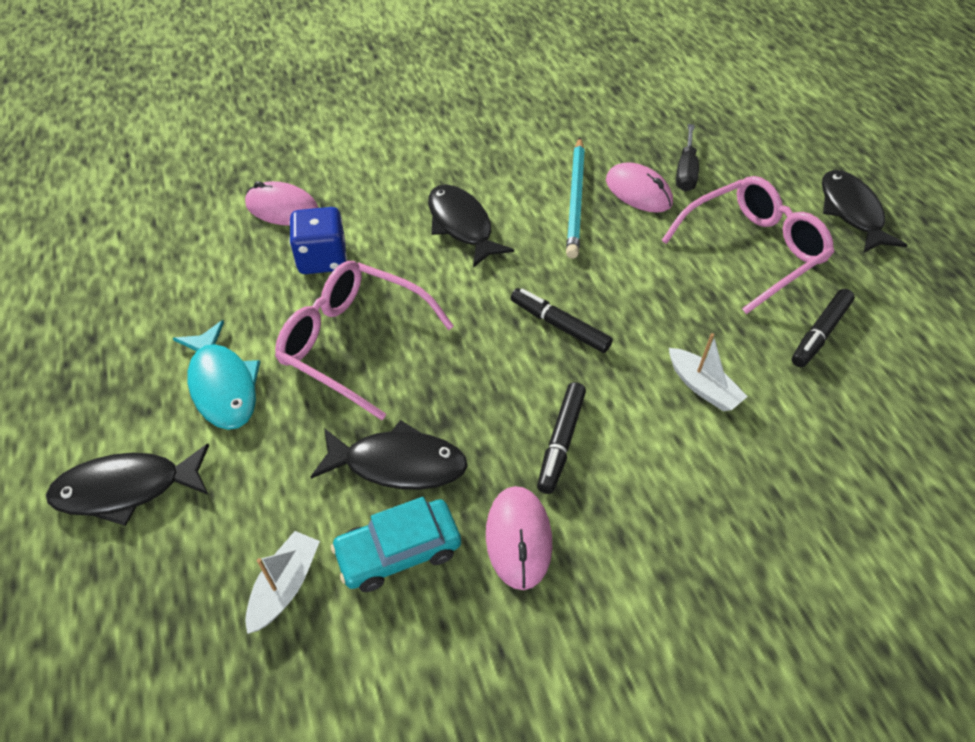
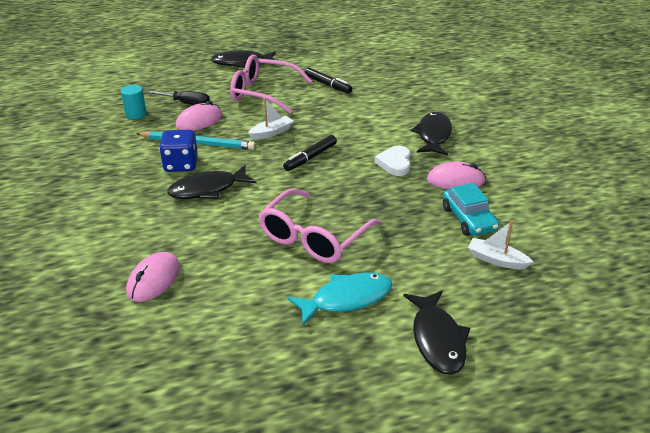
camera: 85 degrees left, 15 degrees down
(322, 259) = (224, 254): blue dice -> blue dice (181, 165)
(398, 464) = (411, 219): black fish -> black fish (433, 135)
(561, 441) = (395, 163): black marker -> white heart
(639, 130) = (136, 114): none -> turquoise cylinder
(702, 387) = (360, 119): white boat -> white boat (271, 132)
(752, 250) = (263, 93): pink glasses -> pink glasses turned 45 degrees counterclockwise

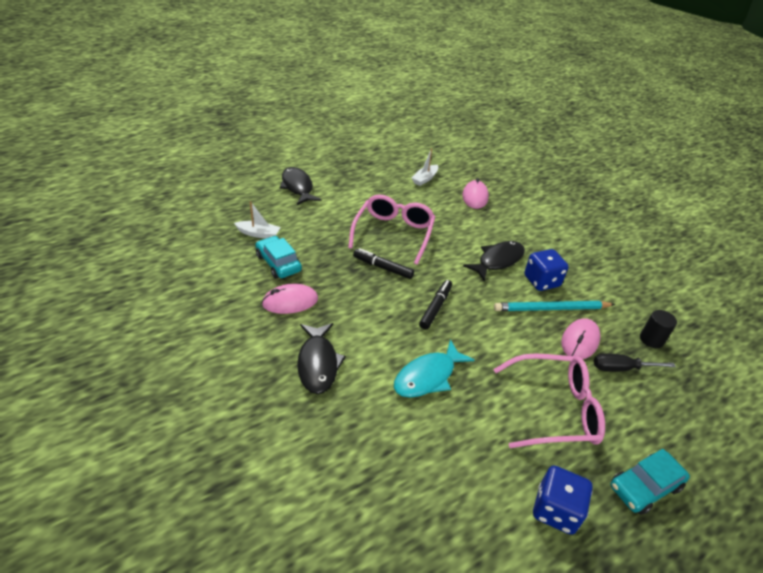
camera: 160 degrees right, 5 degrees up
(136, 114) = (651, 339): turquoise cylinder -> black cylinder
(241, 63) = (645, 487): black fish -> turquoise car
(271, 132) = (494, 336): white boat -> white boat (425, 179)
(303, 63) = (555, 510): none -> blue dice
(327, 85) = (485, 449): black marker -> black marker (383, 267)
(346, 299) = (355, 200): turquoise fish -> turquoise fish (428, 376)
(395, 163) = (352, 313): white heart -> none

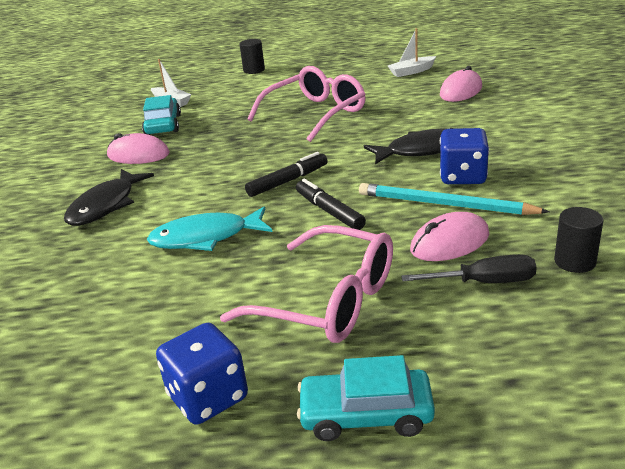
camera: 35 degrees right, 10 degrees down
(297, 187) = (254, 70): black fish -> black cylinder
(383, 267) = (267, 140): black marker -> black marker (329, 211)
(622, 368) = (484, 282): black screwdriver -> black screwdriver turned 150 degrees clockwise

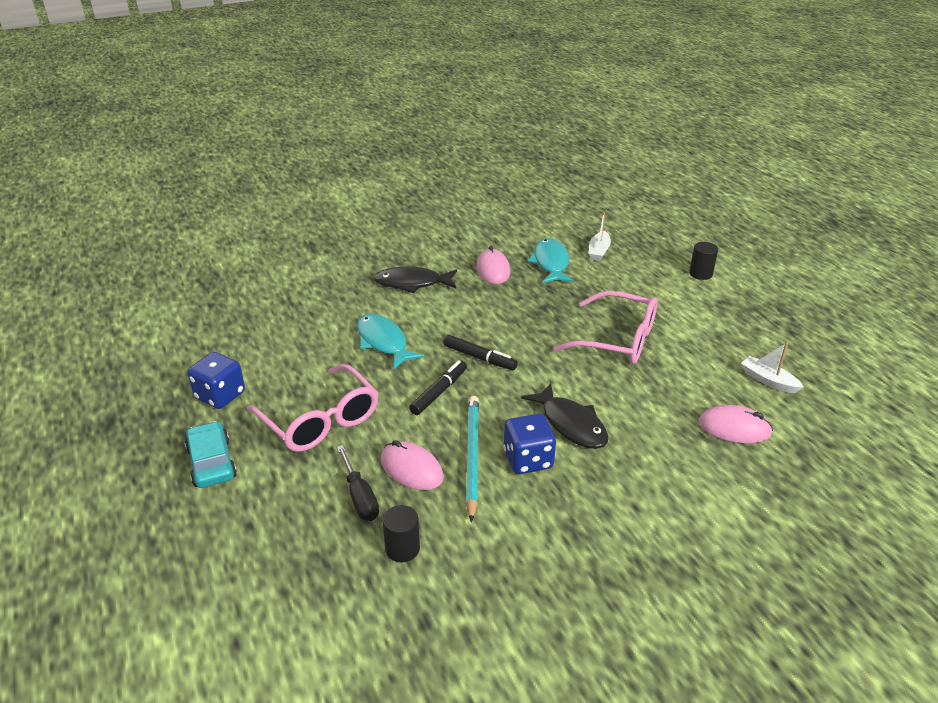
camera: 65 degrees right, 5 degrees up
(163, 125) = (551, 263): turquoise car -> turquoise fish
(328, 301) = (320, 420): pink glasses -> pink glasses turned 45 degrees counterclockwise

